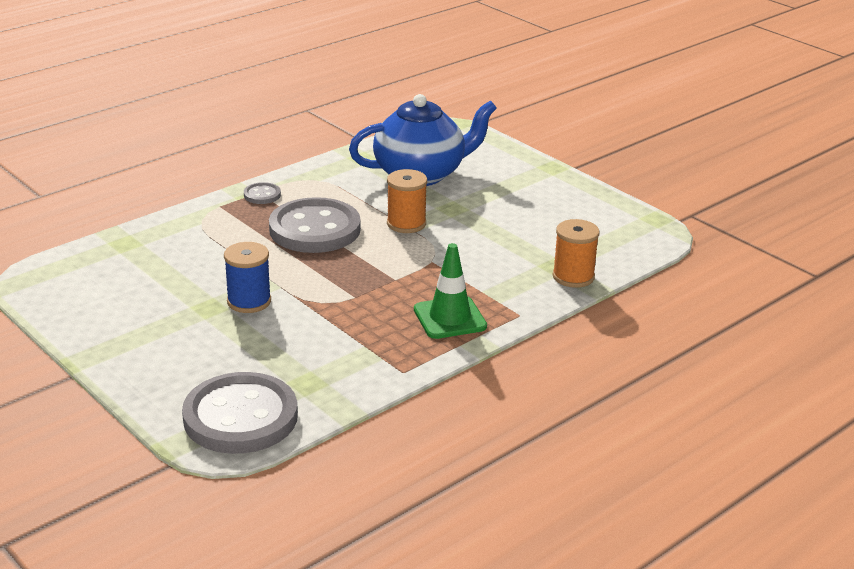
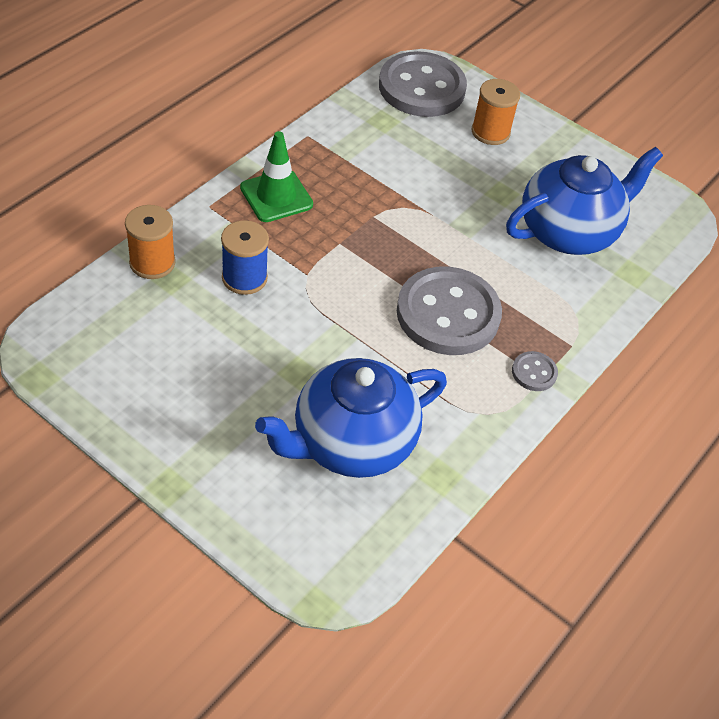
camera: 165 degrees right, 20 degrees up
(162, 273) = (569, 232): none -> blue teapot
(249, 301) = (469, 202): blue spool -> blue spool (244, 278)
(406, 224) = (348, 334): orange spool -> orange spool (490, 132)

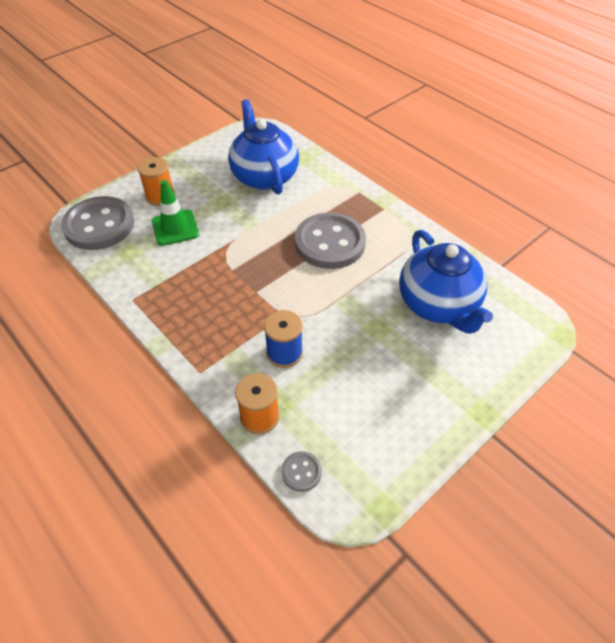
camera: 75 degrees left, 0 degrees up
(276, 196) = (198, 325): green traffic cone -> green traffic cone (175, 228)
(534, 372) = (380, 211): grey button -> grey button (301, 472)

